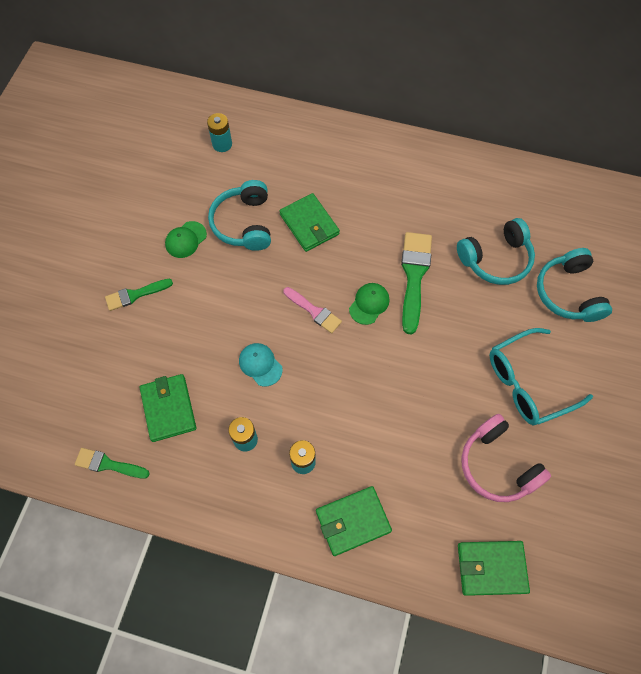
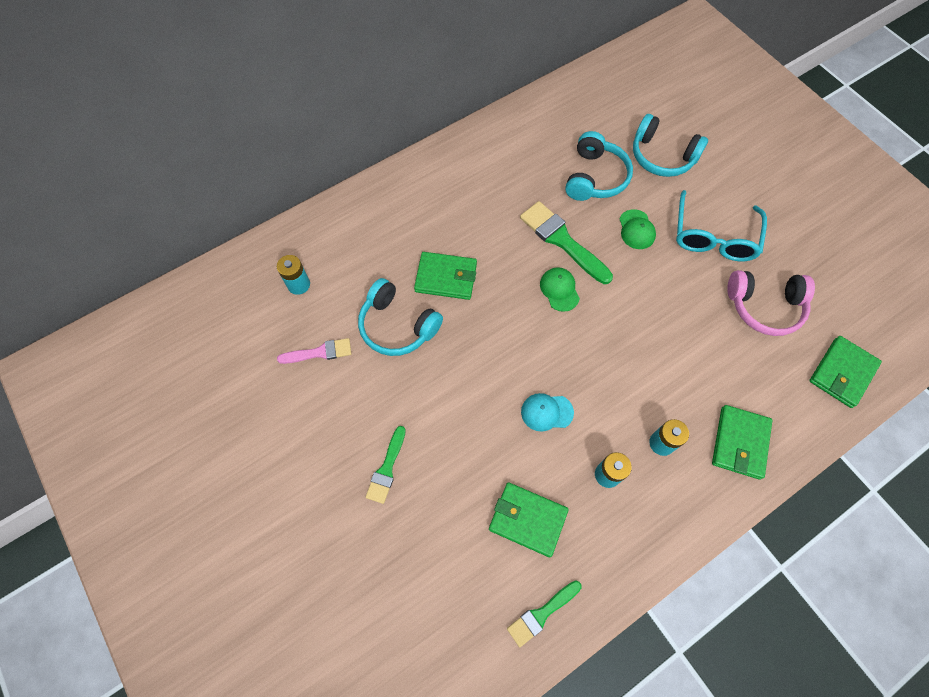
camera: 50 degrees left, 0 degrees up
(186, 240) = (369, 384): green cap -> green cap (636, 229)
(314, 311) = (531, 334): pink brush -> pink brush (319, 352)

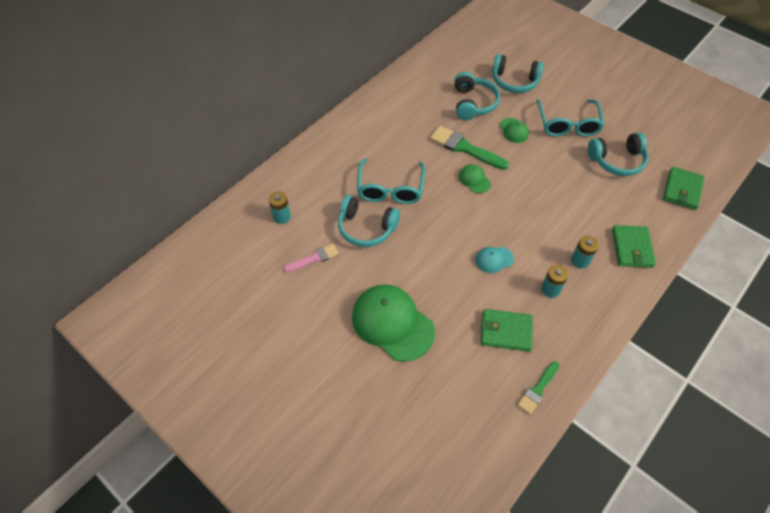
camera: 15 degrees left, 10 degrees down
(387, 468) = (392, 323): green brush -> green cap
(446, 277) = (390, 189): green wallet -> turquoise glasses
(764, 307) = (617, 161): pink headphones -> turquoise headphones

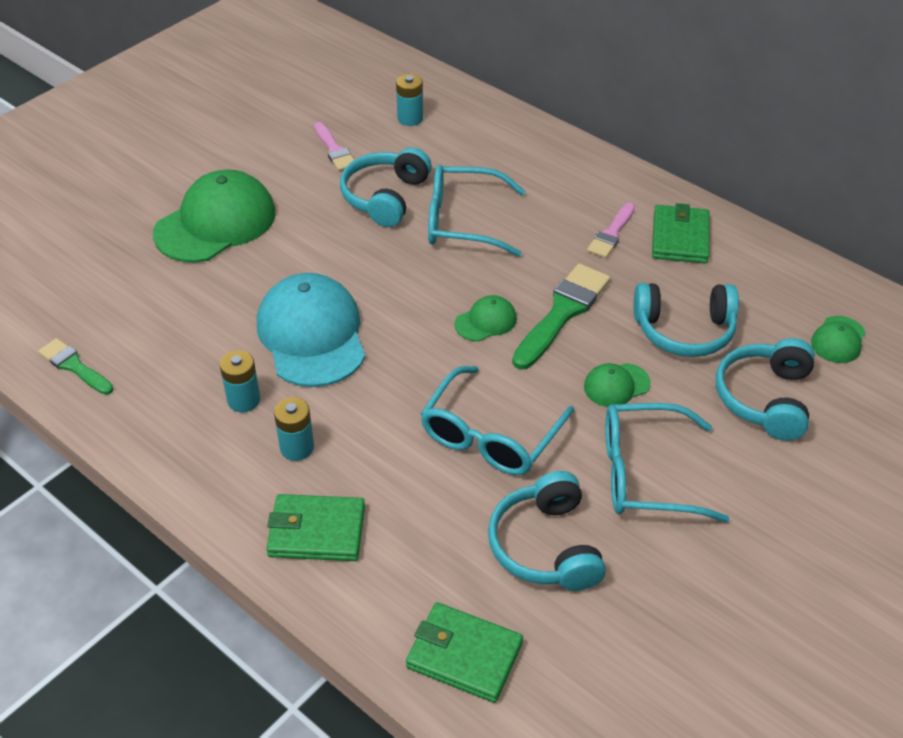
camera: 90 degrees right, 10 degrees down
(400, 125) = (611, 234): none -> pink brush
(473, 54) = (838, 340): none -> green cap
(494, 259) = (312, 335): turquoise cap -> turquoise cap, size x2.15
(506, 331) = (177, 339): green wallet -> green wallet (680, 238)
(555, 179) = (490, 435): none -> turquoise glasses

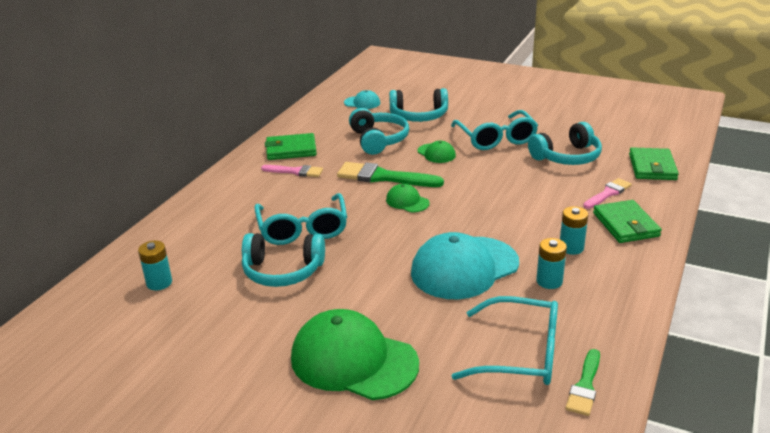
camera: 105 degrees left, 15 degrees down
(334, 150) = (218, 316): pink brush -> pink brush (608, 193)
(490, 435) = (504, 184): turquoise glasses -> turquoise glasses (520, 354)
(838, 340) = (362, 103): green cap -> turquoise cap

